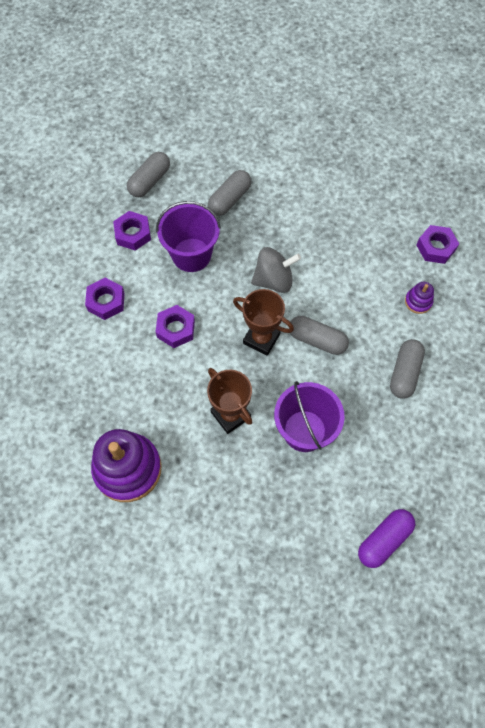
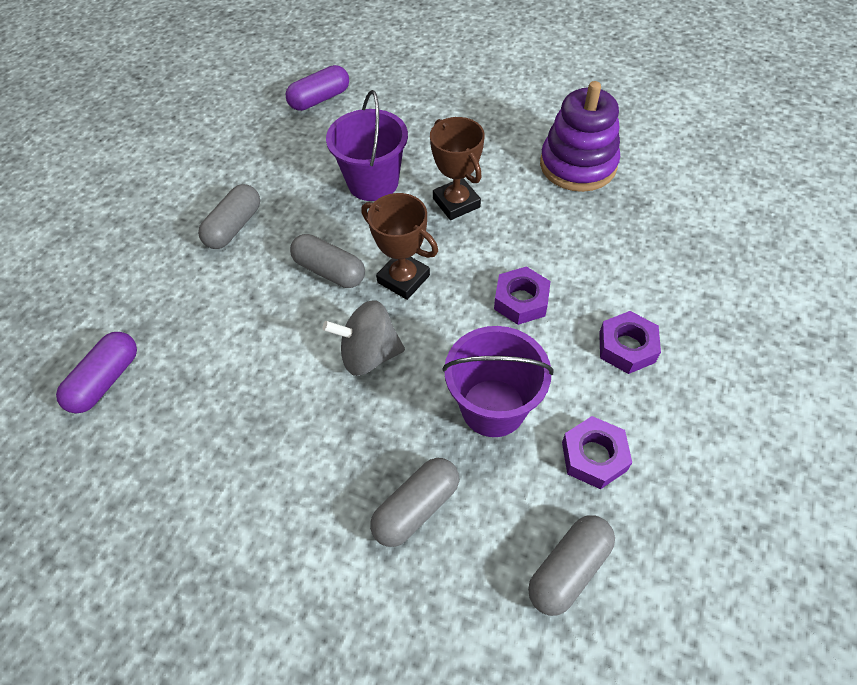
camera: 170 degrees left, 10 degrees down
(418, 302) = (174, 306): purple stacking toy -> none
(435, 247) = (106, 380): purple nut -> purple capsule

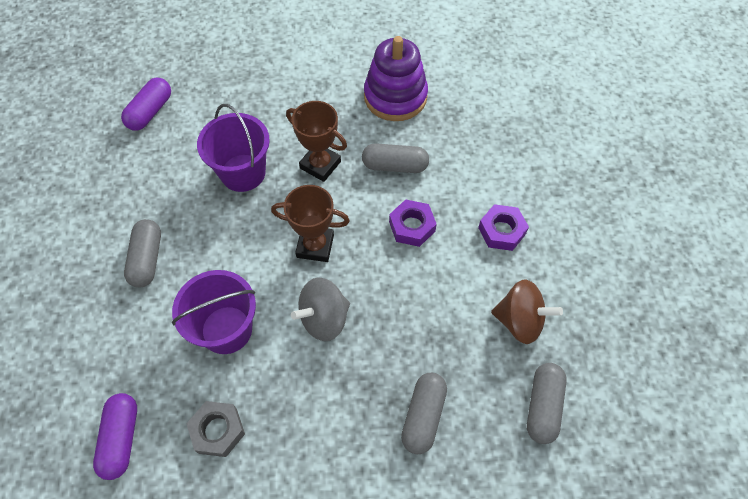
camera: 30 degrees left, 5 degrees up
(196, 416) = (218, 430): none -> grey nut
(329, 271) = (252, 264): grey capsule -> grey capsule (395, 166)
(493, 407) = (436, 317): purple bucket -> purple bucket (226, 330)
(594, 456) = (519, 321): purple nut -> brown spinning top

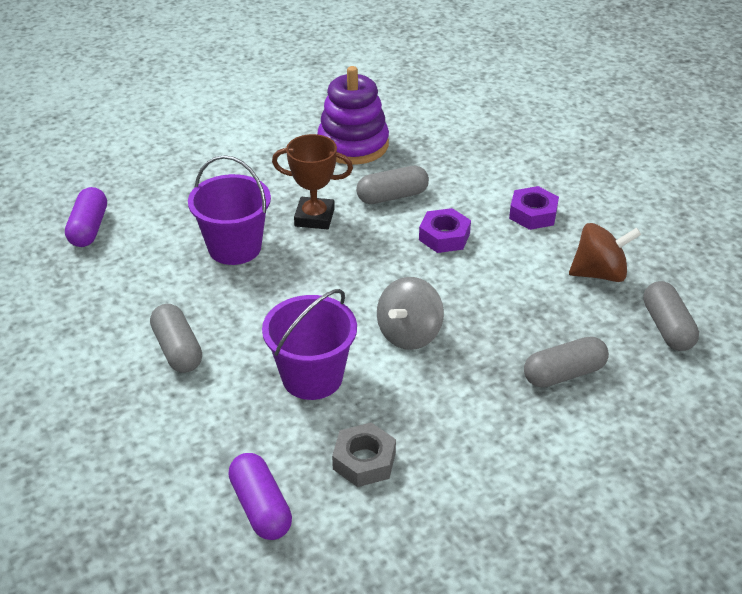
camera: 25 degrees left, 20 degrees down
(315, 246) = (357, 281): brown trophy -> none
(423, 416) = (564, 374): grey capsule -> grey capsule turned 75 degrees clockwise

